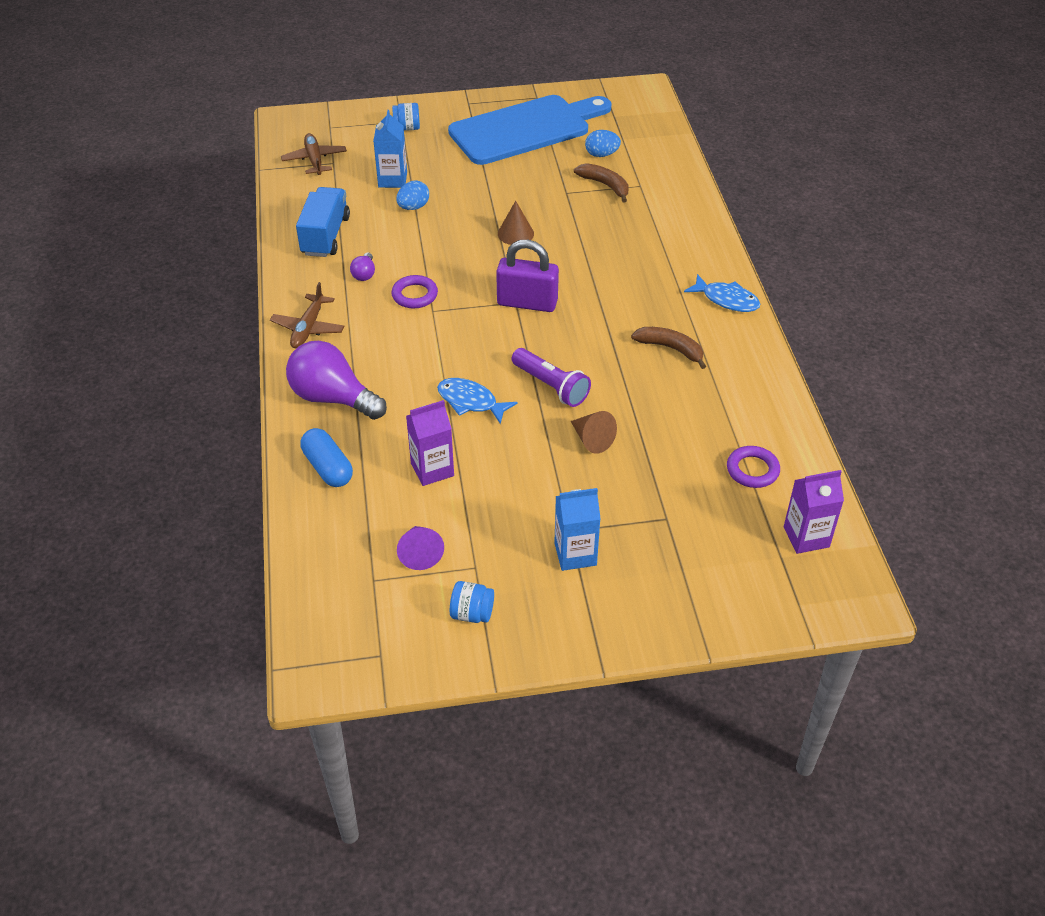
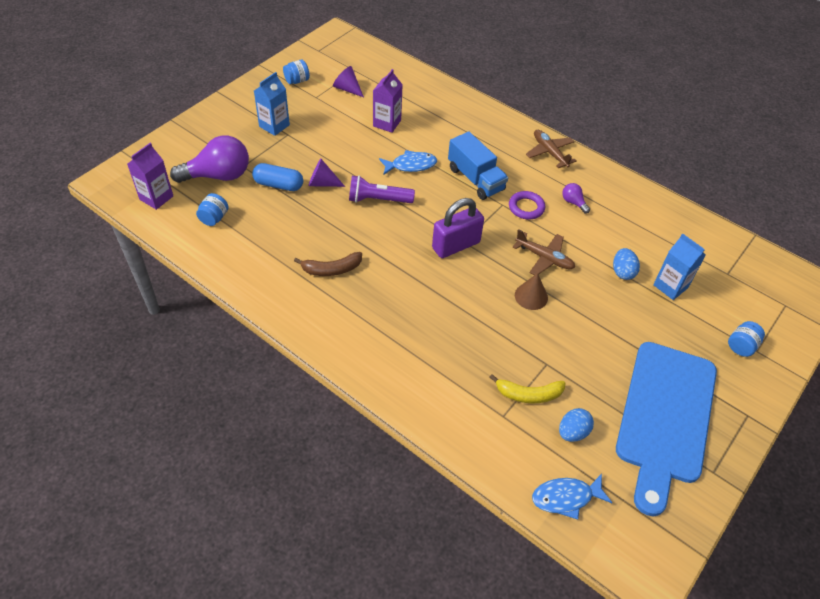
camera: 135 degrees right, 5 degrees up
(314, 160) = (741, 267): brown plane -> brown plane (544, 258)
(325, 236) = (635, 213): blue truck -> blue truck (475, 179)
(328, 468) = (436, 97): blue capsule -> blue capsule (278, 185)
(333, 398) = (481, 126): purple light bulb -> purple light bulb (218, 175)
(592, 439) = (322, 183): brown cone -> purple cone
(605, 185) = (528, 394): brown banana -> yellow banana
(726, 300) = (328, 336): blue fish -> blue fish (566, 498)
(752, 470) = (214, 218): purple ring -> blue jar

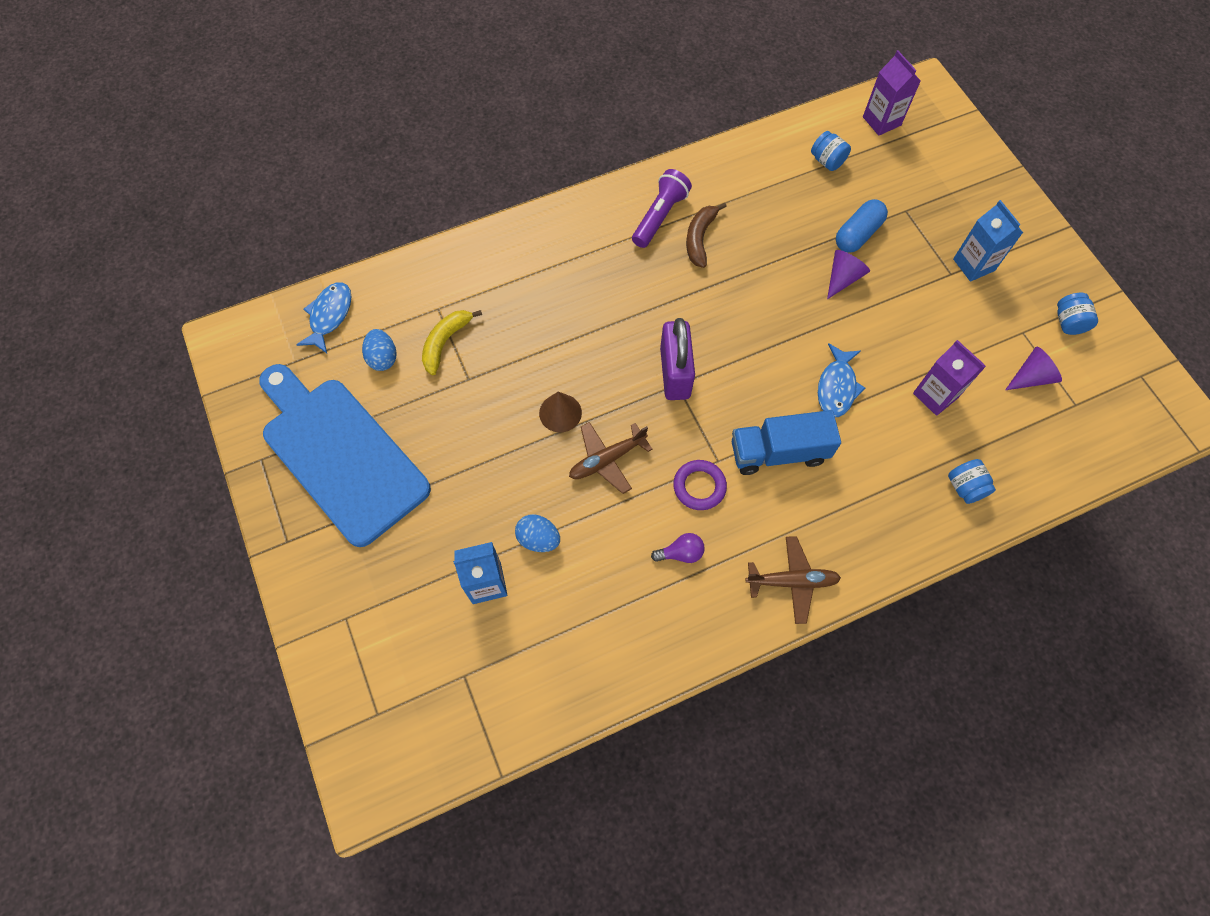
camera: 120 degrees right, 15 degrees up
(218, 175) = (897, 183): purple light bulb -> none
(378, 199) = (788, 324): purple flashlight -> purple flashlight (660, 216)
(741, 346) = (362, 604): blue jar -> blue jar (965, 487)

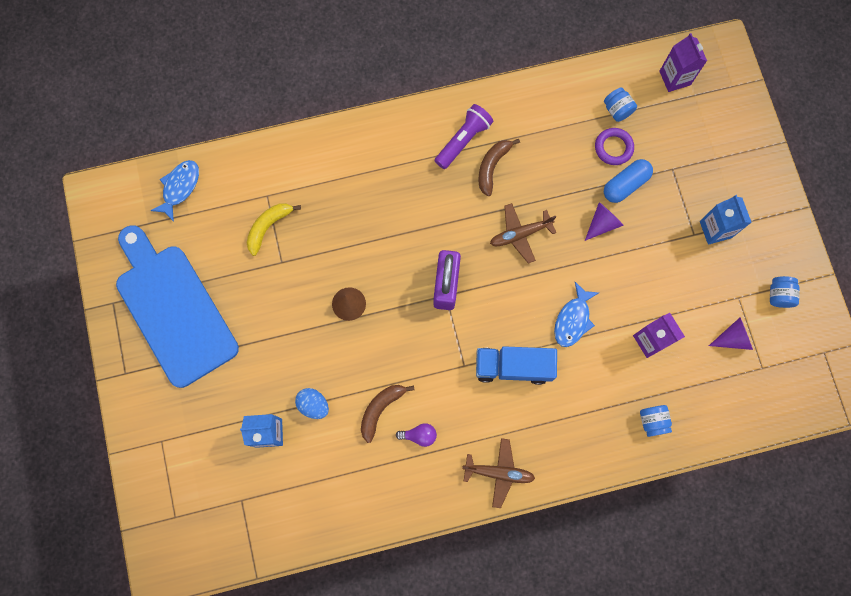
camera: 10 degrees right, 10 degrees up
(383, 358) = (217, 232): blue egg -> none
(607, 460) = (377, 350): brown plane -> brown plane (520, 234)
(625, 529) = (381, 409): none -> brown banana
(699, 486) = (445, 384): purple ring -> purple ring (613, 148)

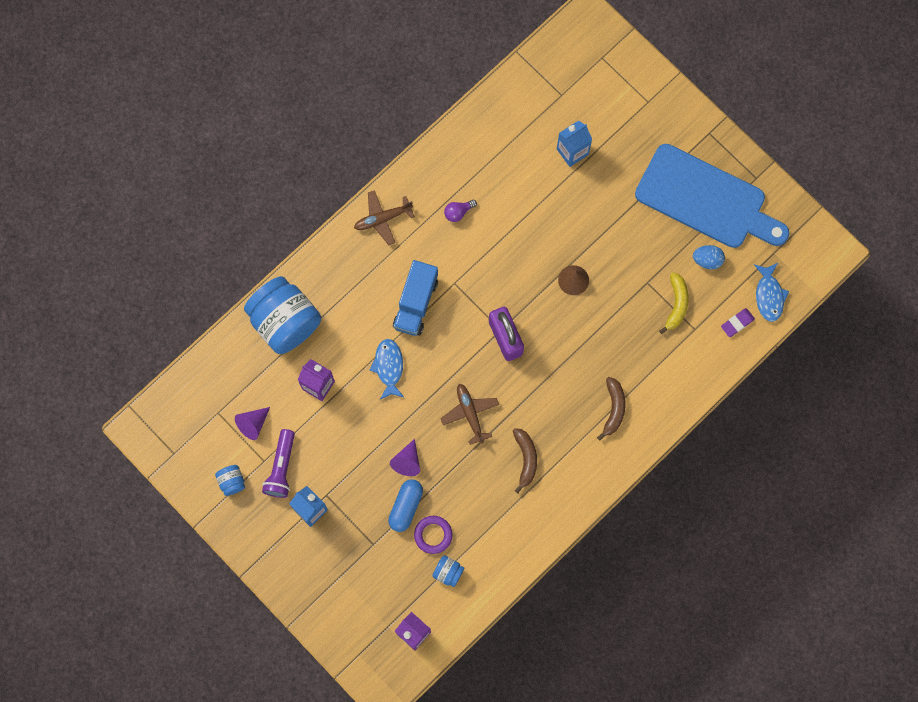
camera: 150 degrees right, 0 degrees up
(225, 179) = (737, 323): none -> purple eraser
(313, 405) = (552, 190): blue egg -> blue egg (707, 260)
(381, 409) = (499, 215): brown banana -> brown banana (613, 409)
(463, 140) = (563, 469): purple flashlight -> purple flashlight (281, 468)
(513, 367) = (416, 303): blue truck -> blue truck turned 135 degrees clockwise
(520, 234) = (470, 413): brown plane -> brown plane turned 60 degrees counterclockwise
(652, 421) = (285, 322): blue jar -> blue jar, size x2.40

